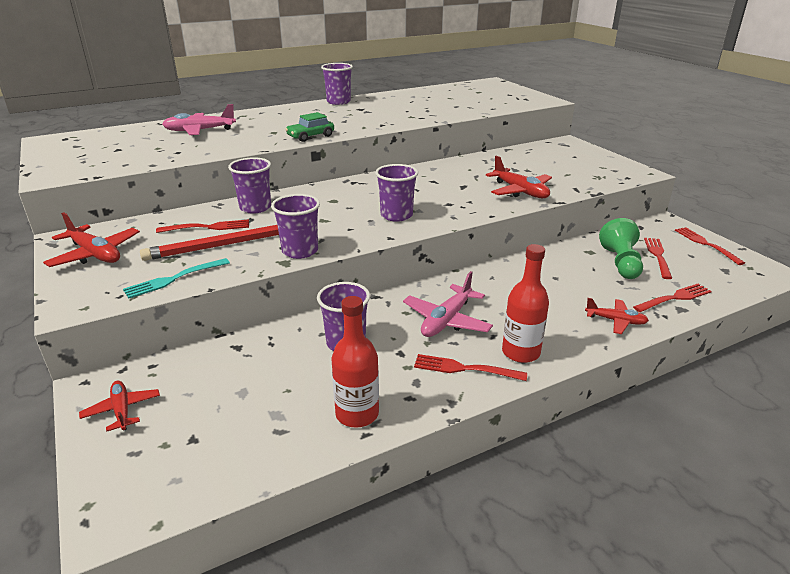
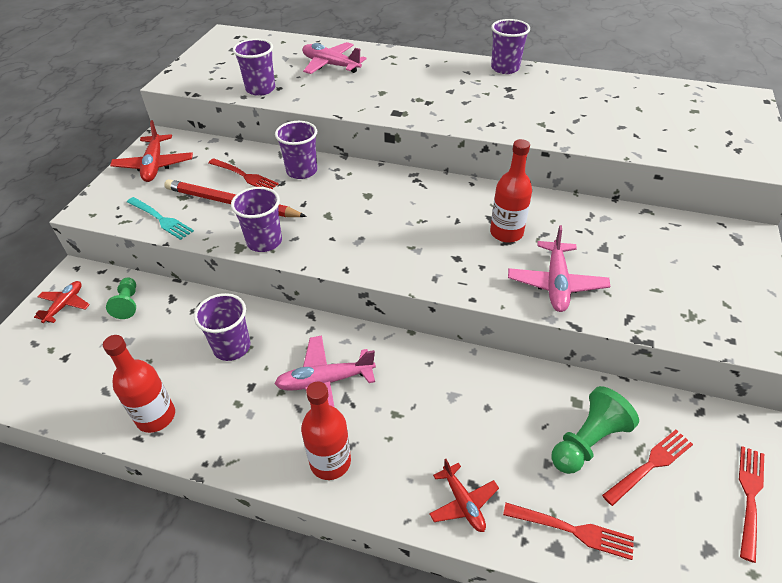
camera: 45 degrees right, 15 degrees up
(174, 279) = (161, 219): turquoise fork -> turquoise fork turned 150 degrees counterclockwise
(196, 372) = (128, 304): none -> green pawn
(310, 136) = (402, 113): green car -> none
(396, 215) = (389, 245): purple cup -> purple cup (260, 89)
(455, 183) = (506, 233): none -> red bottle
(464, 369) = (269, 440): red fork -> none
(520, 191) = (556, 283): red plane -> pink plane

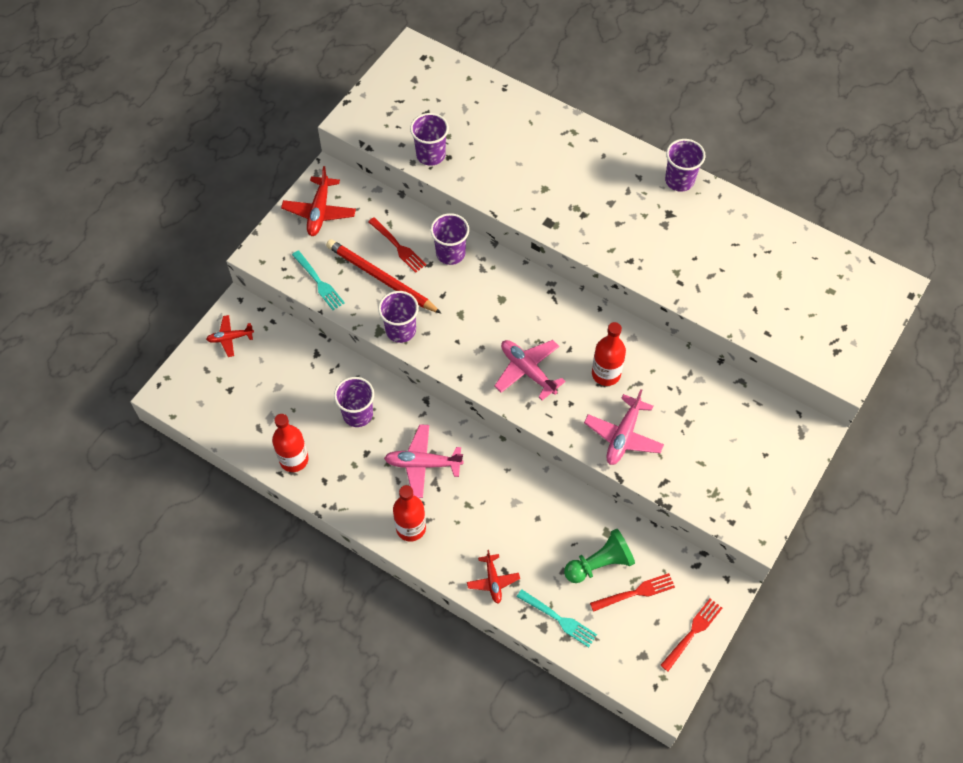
camera: 15 degrees right, 15 degrees up
(65, 305) = (230, 338): red plane -> red plane turned 135 degrees counterclockwise
(128, 304) = (280, 350): green pawn -> none
(331, 65) = (507, 132): pink plane -> pink plane (527, 371)
(573, 530) = (559, 619): red fork -> turquoise fork

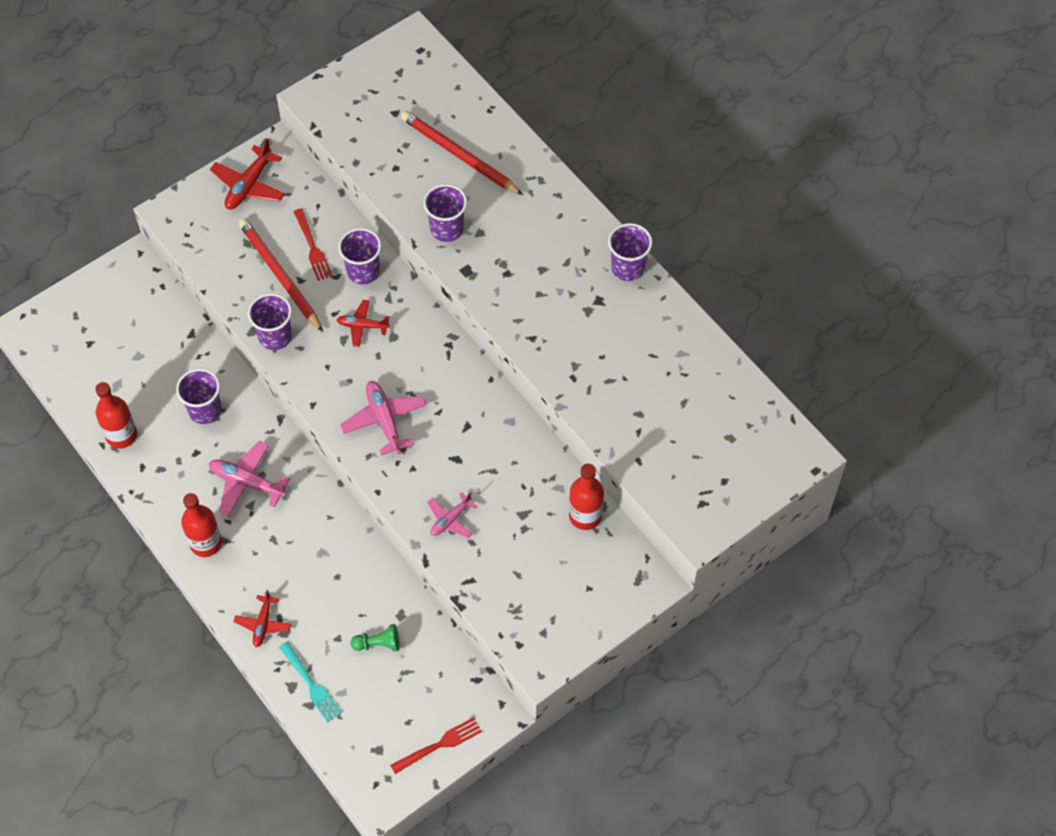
camera: 20 degrees right, 0 degrees up
(230, 338) = (113, 290): red plane -> red plane (362, 326)
(319, 282) = (215, 260): turquoise fork -> none
(430, 155) = (378, 160): purple cup -> purple cup (447, 229)
(497, 131) = (459, 155): none -> red pencil
(599, 563) = (378, 644): green pawn -> green pawn, size x0.63
(606, 374) = (464, 450): red bottle -> red bottle (585, 516)
(623, 435) = (450, 519): pink plane -> pink plane, size x0.64
(635, 592) = (400, 685): red fork -> none

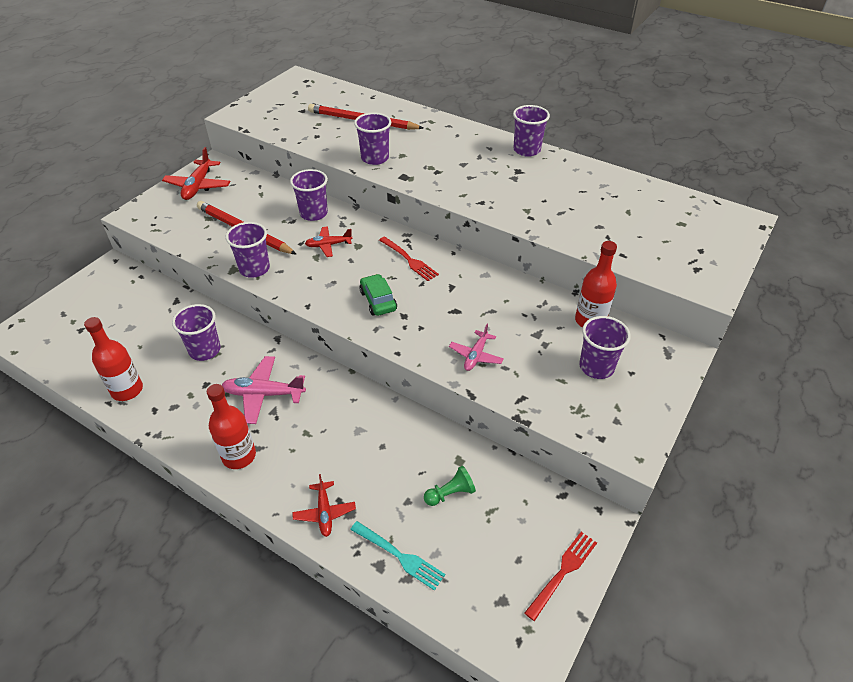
camera: 20 degrees left, 15 degrees down
(312, 247) = (265, 209): red fork -> red fork (409, 260)
(384, 420) = (378, 300): pink plane -> green car
(559, 571) = (596, 367): none -> purple cup

